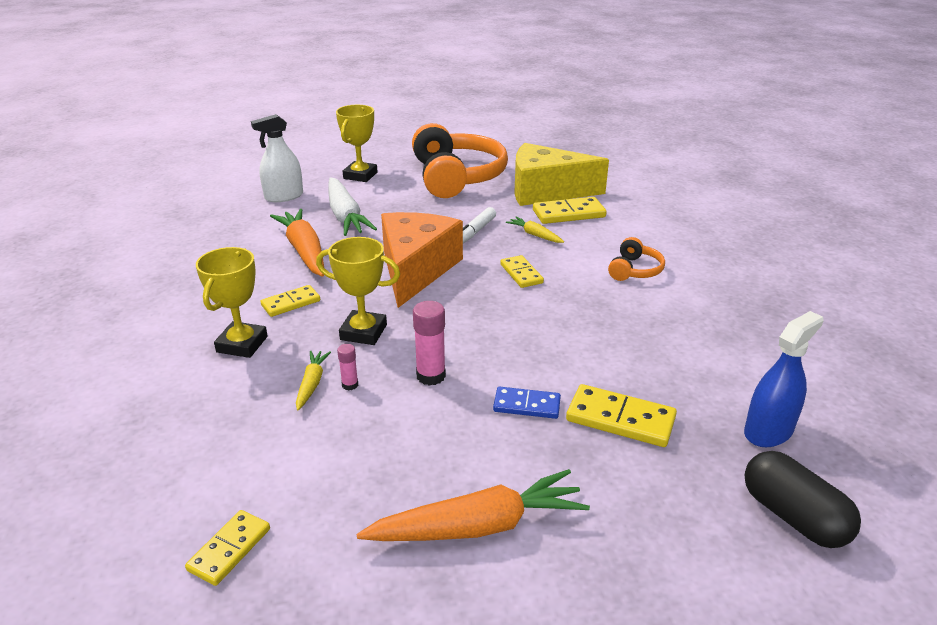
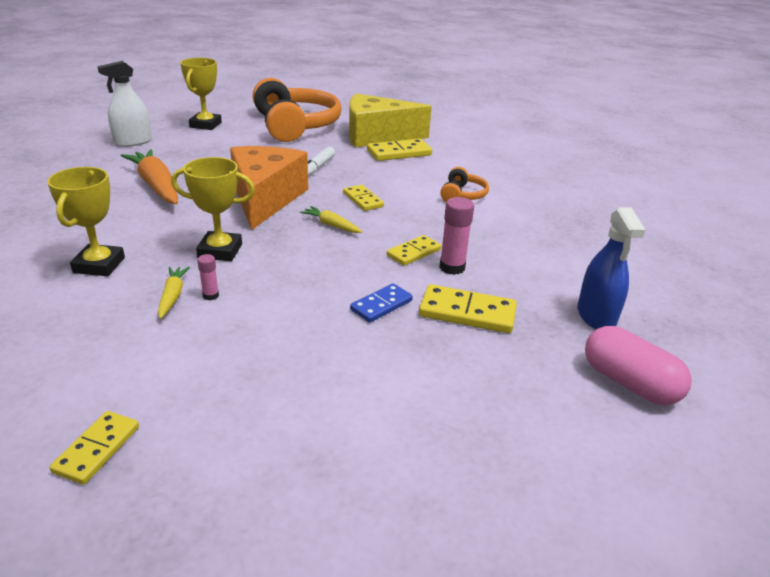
camera: 10 degrees left, 0 degrees up
(291, 303) = (146, 229): yellow domino -> yellow domino (414, 253)
(345, 216) = (194, 157): white carrot -> none
(431, 376) = (288, 285): pink glue stick -> pink glue stick (452, 267)
(478, 526) = (348, 410): orange carrot -> none
(527, 405) = (381, 305): blue domino -> blue domino turned 45 degrees counterclockwise
(535, 235) = (371, 169): yellow carrot -> yellow carrot (331, 225)
(768, 431) = (596, 316): blue spray bottle -> blue spray bottle turned 135 degrees clockwise
(793, 516) = (629, 383): black capsule -> pink capsule

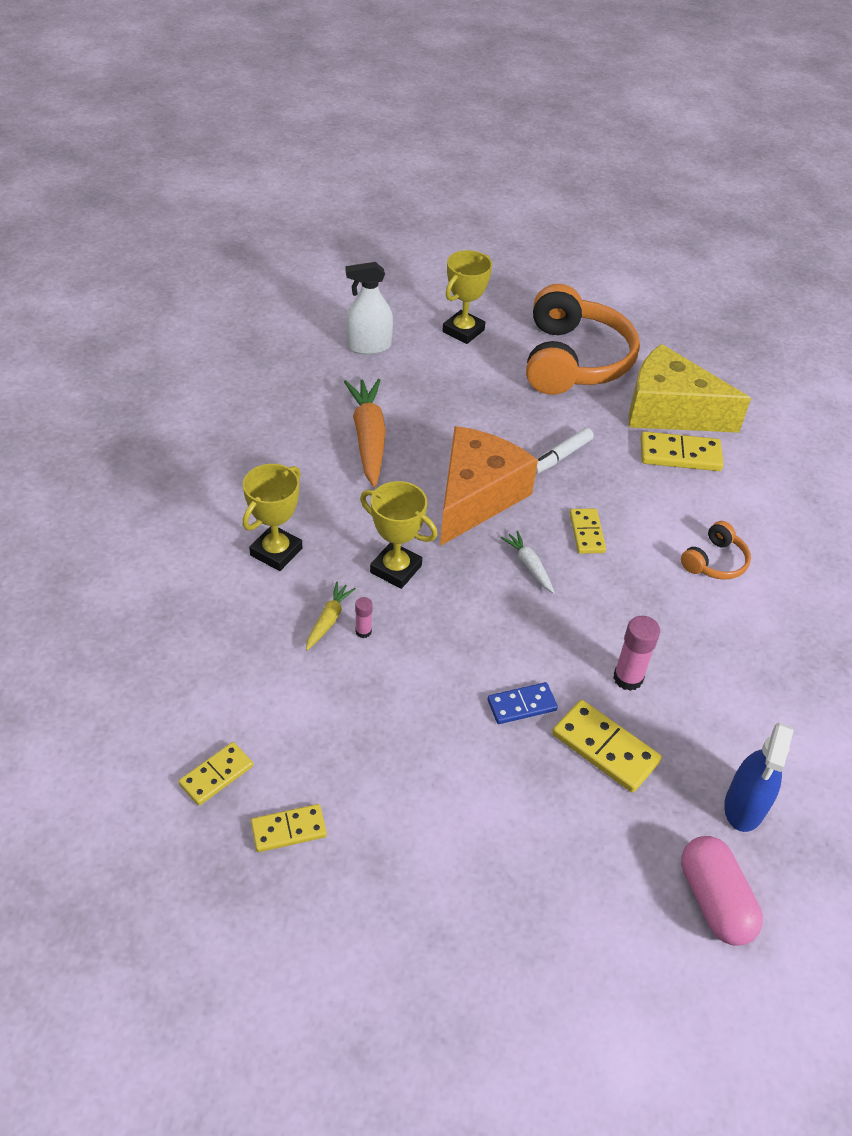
camera: 25 degrees right, 15 degrees up
(331, 225) = (529, 566): yellow carrot -> white carrot
(414, 253) = (598, 641): yellow domino -> yellow domino (288, 830)

